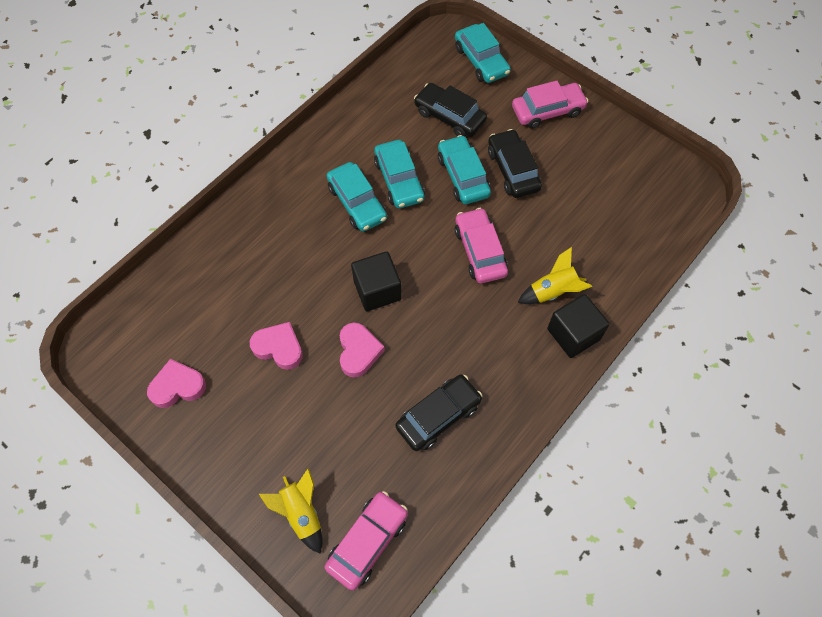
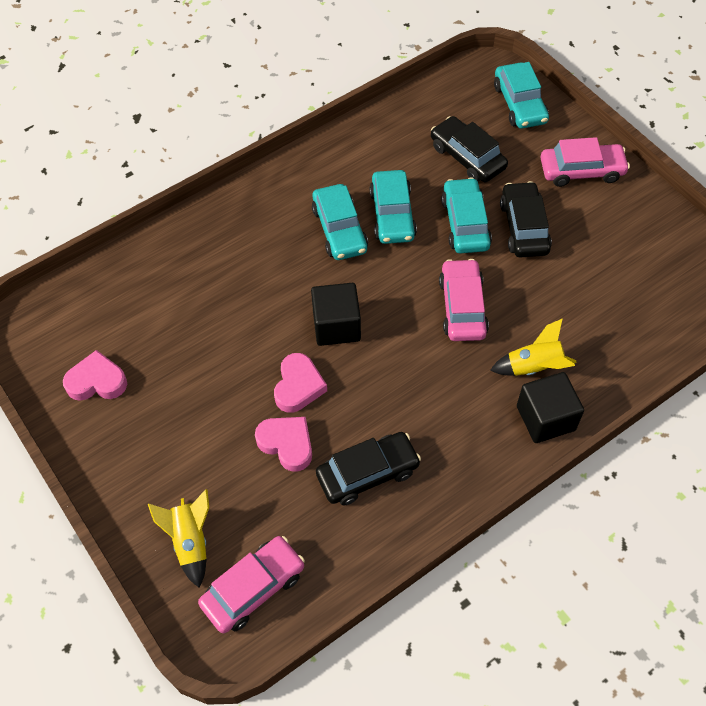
camera: 15 degrees right, 5 degrees down
(279, 348) = (214, 364): pink heart -> pink heart (287, 444)

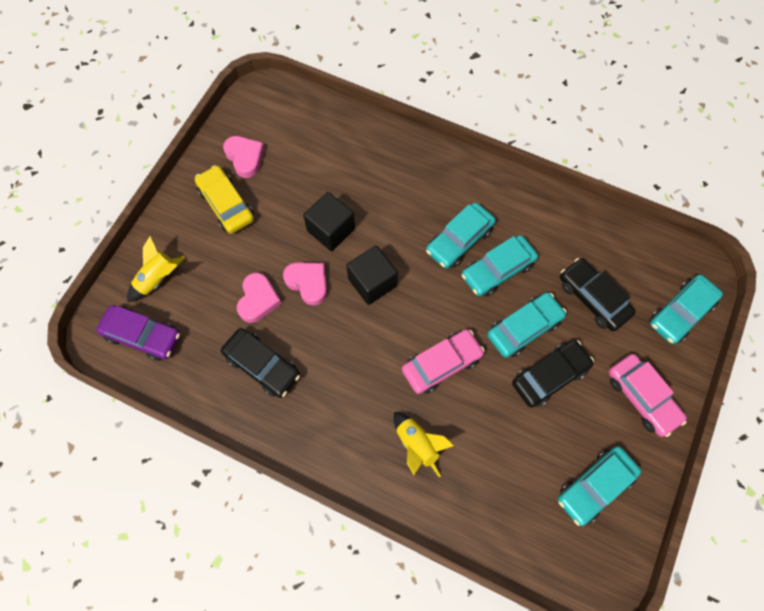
camera: 60 degrees right, 10 degrees up
(144, 426) = (226, 204): none -> yellow car
(253, 588) = (143, 335): pink car -> purple car
(298, 386) = (308, 283): pink heart -> pink heart turned 120 degrees counterclockwise
(467, 157) = (593, 298): black car -> black car turned 60 degrees counterclockwise
(545, 418) = (375, 475): black cube -> black cube (331, 230)
(644, 245) = (595, 486): none -> turquoise car

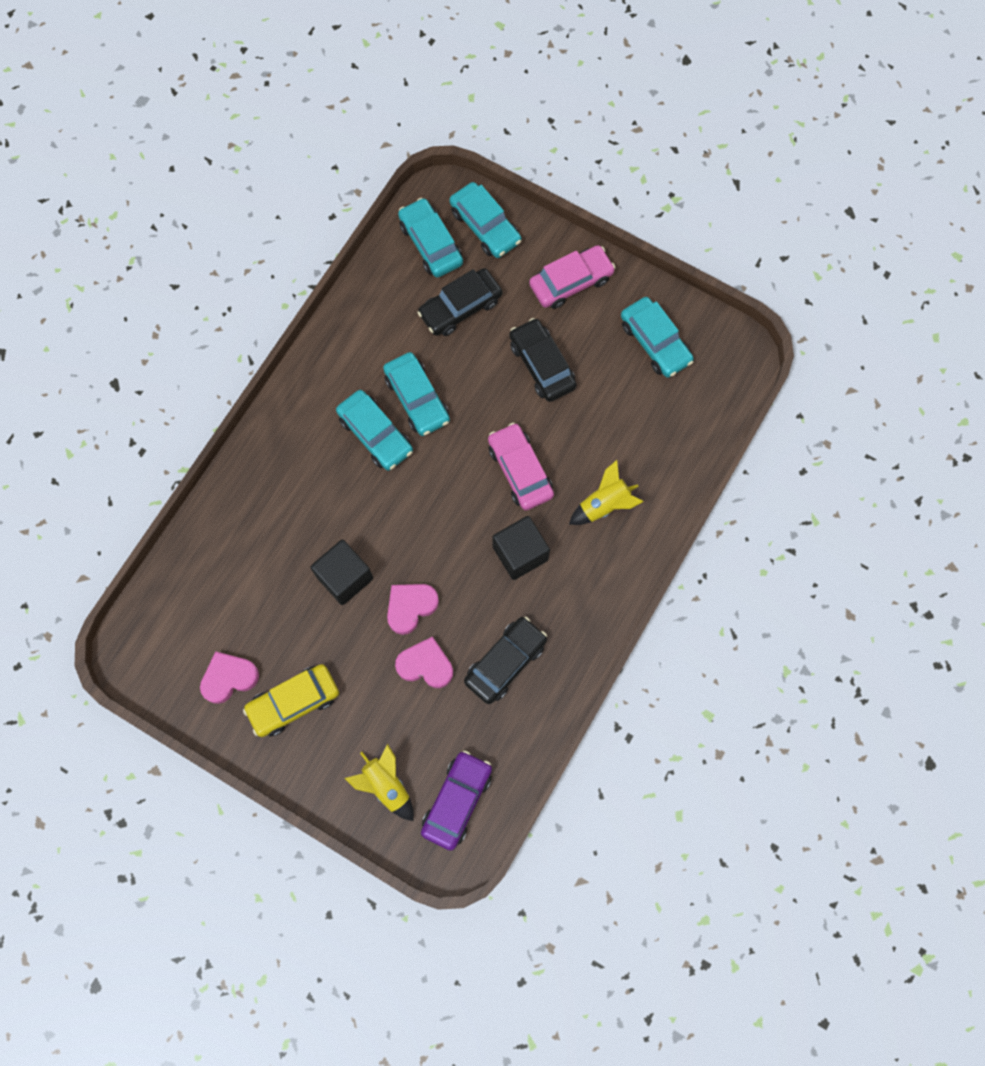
camera: 85 degrees left, 5 degrees up
(372, 282) = (417, 535): black cube -> black cube (520, 553)
(524, 328) = (487, 382): turquoise car -> turquoise car (431, 243)

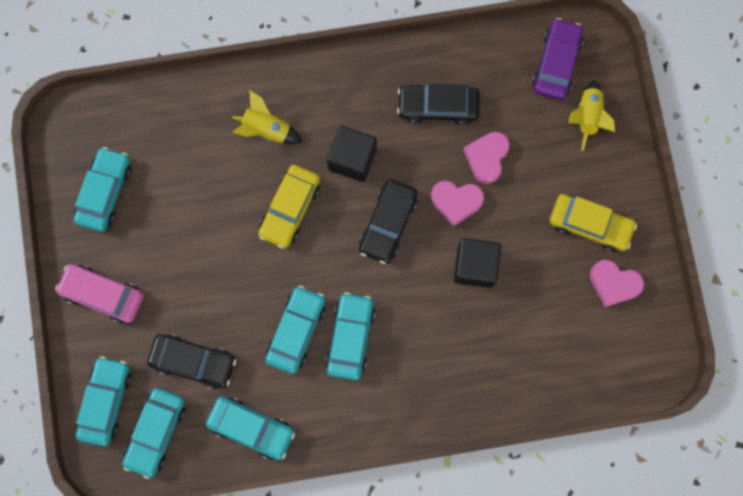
camera: 130 degrees left, 5 degrees up
(373, 310) = (251, 428): none -> turquoise car
(425, 665) = (487, 158): pink heart -> pink heart turned 45 degrees clockwise
(457, 801) = (556, 63): purple car -> purple car turned 120 degrees clockwise
(520, 470) = (290, 209): pink car -> yellow car
(542, 365) = (192, 260): black car -> black car (388, 223)

